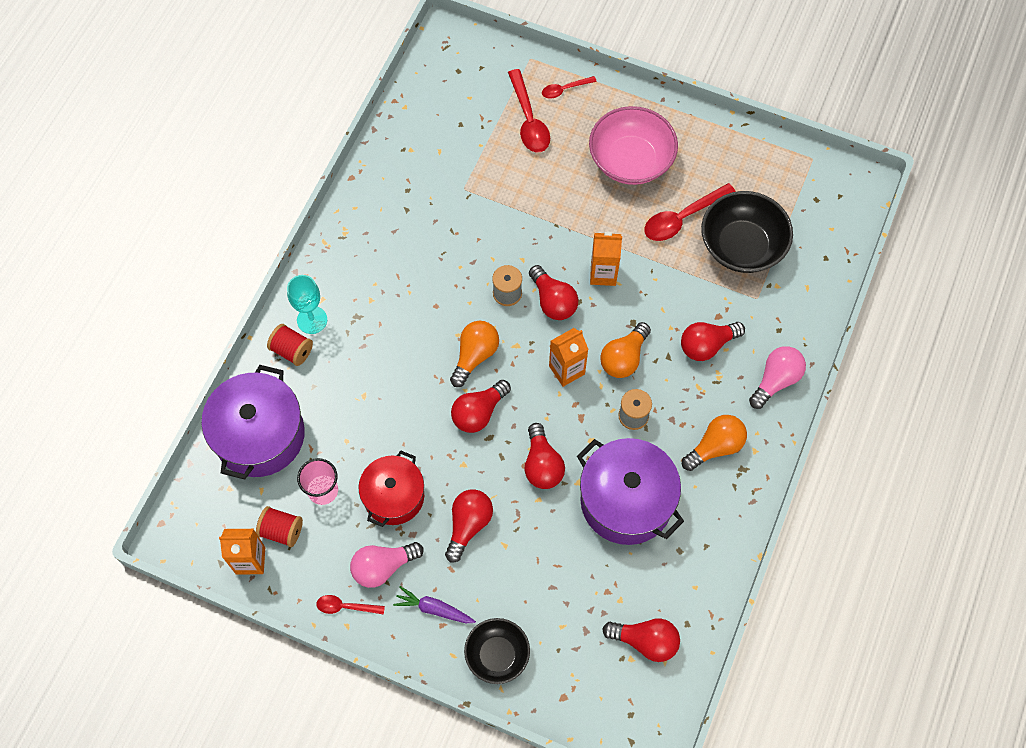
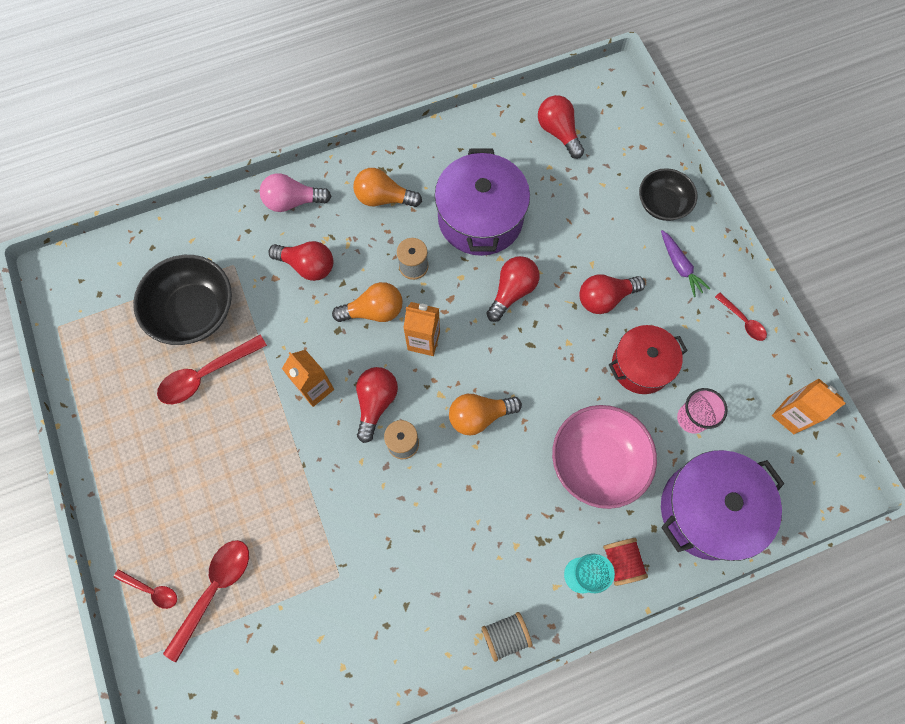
camera: 135 degrees left, 5 degrees up
(281, 531) = (749, 416): red spool -> none
(329, 246) = (505, 635): none -> grey spool
(383, 567) = (692, 324): pink light bulb -> none
(479, 412) = (520, 369): red light bulb -> none
(631, 160) = (183, 463): pink bowl -> pink bowl (597, 462)
(682, 218) = (206, 374): red spoon -> red spoon turned 135 degrees clockwise

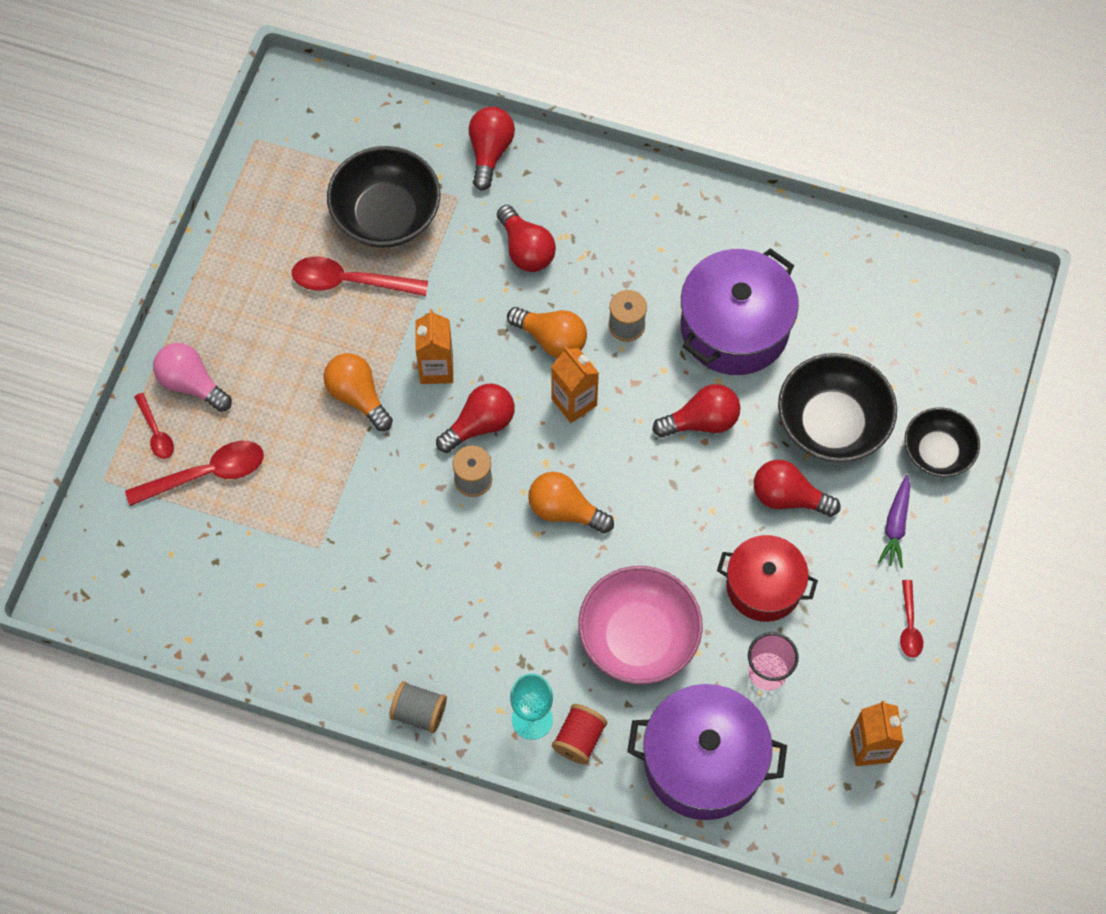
camera: 40 degrees right, 5 degrees down
(293, 201) = (565, 177): pink light bulb -> pink light bulb (191, 384)
(384, 198) = (656, 237): orange light bulb -> orange light bulb (358, 396)
(558, 132) = (896, 301): red light bulb -> red light bulb (490, 152)
(589, 233) = (832, 423): none -> black bowl

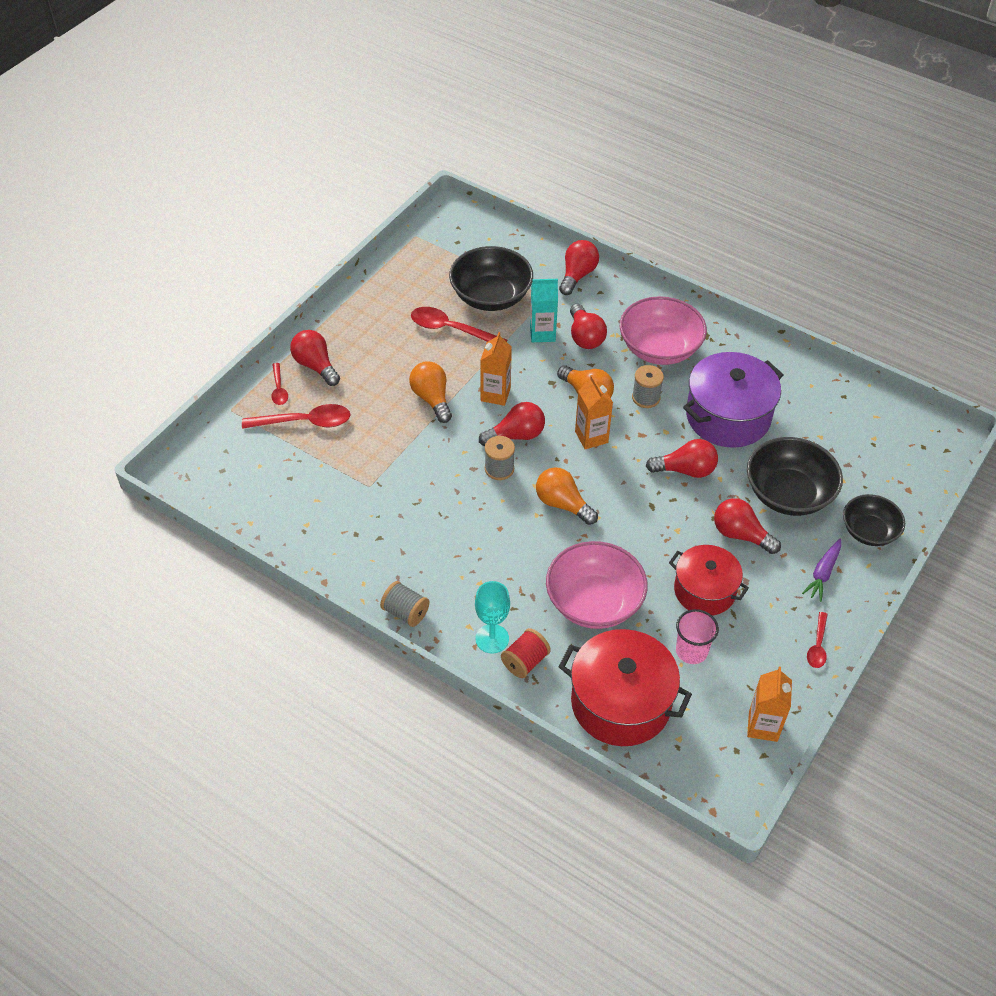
camera: 15 degrees right, 15 degrees down
(191, 384) = (315, 366): pink light bulb -> red light bulb
(470, 258) = (542, 333): none -> turquoise carton
(625, 244) = (659, 348): none -> pink bowl
(703, 762) = (620, 703): purple pot -> red pot

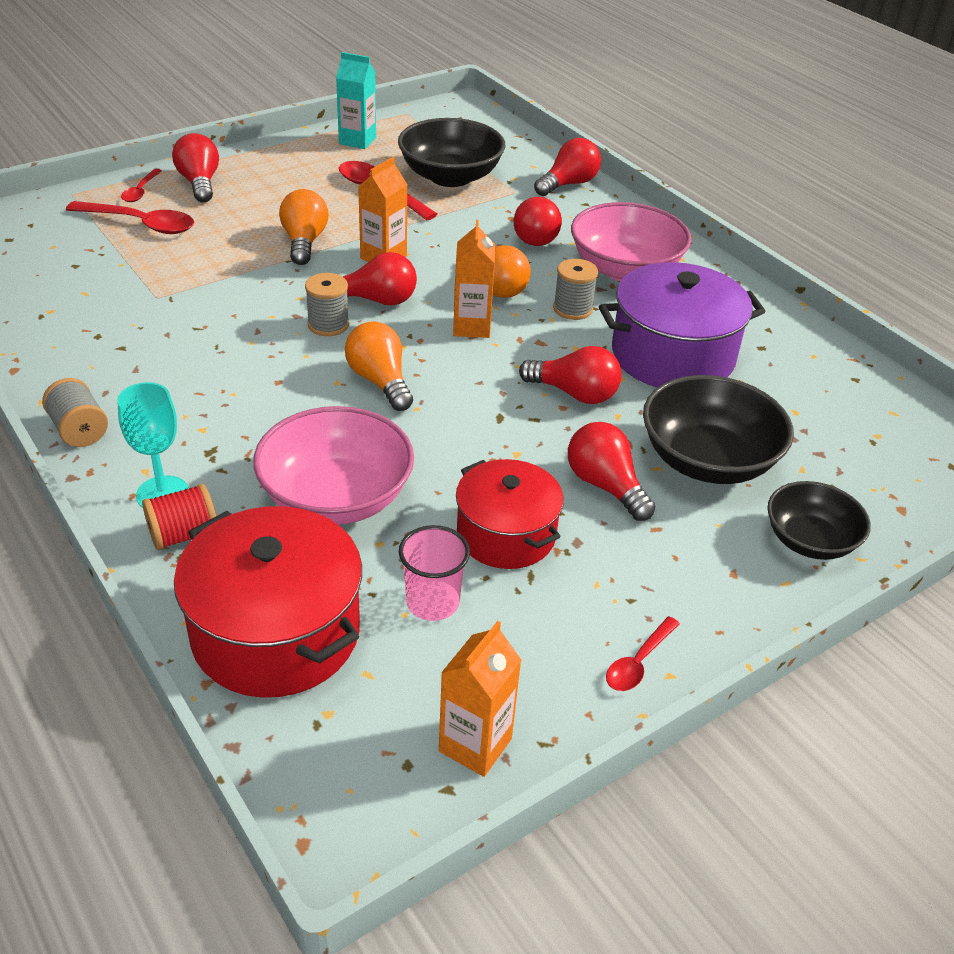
camera: 20 degrees right, 10 degrees down
(542, 333) = (486, 220): turquoise carton -> turquoise carton (357, 141)
(823, 573) = (704, 570): purple carrot -> none

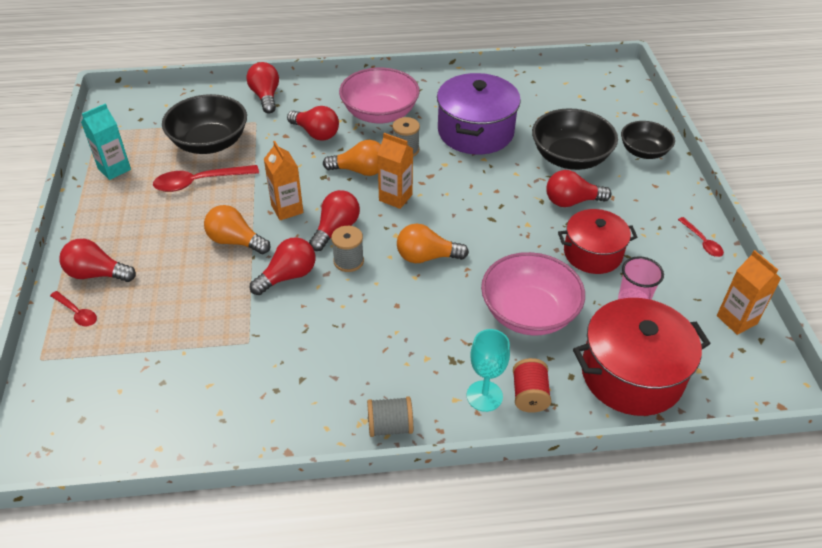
camera: 60 degrees left, 5 degrees up
(140, 224) = (131, 326): red spoon -> none
(574, 393) = (487, 181): red light bulb -> red light bulb (288, 276)

